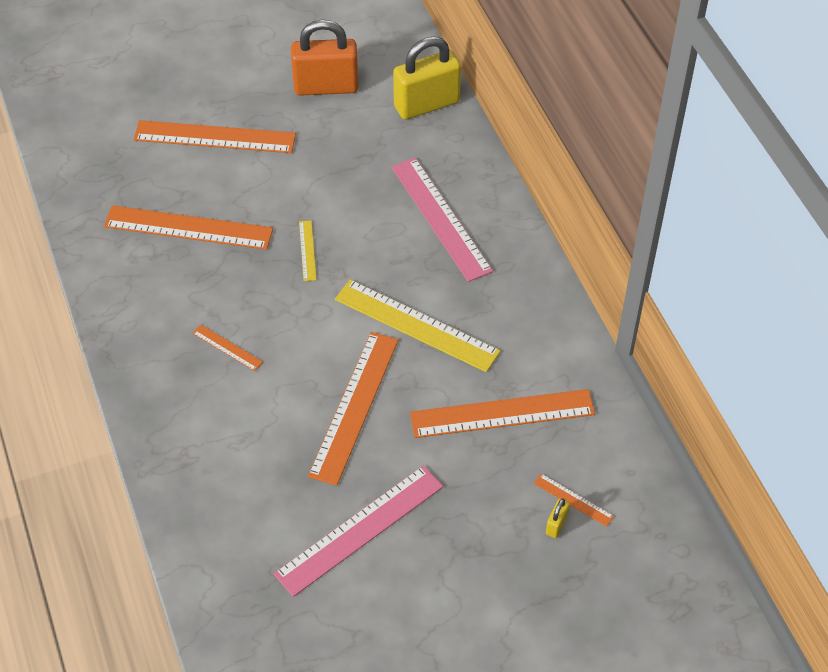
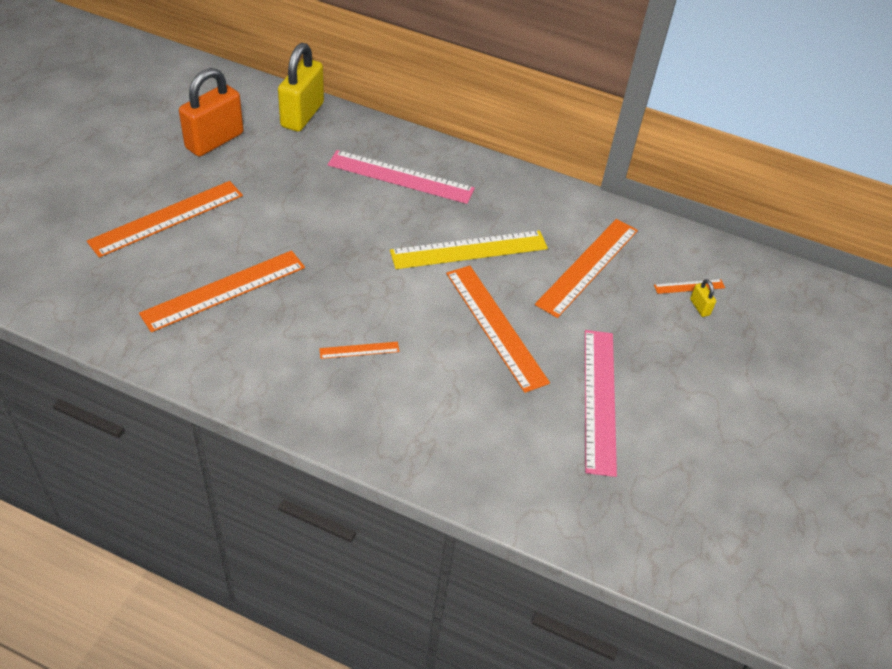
camera: 50 degrees left, 5 degrees down
(307, 250) = (335, 250): yellow ruler -> none

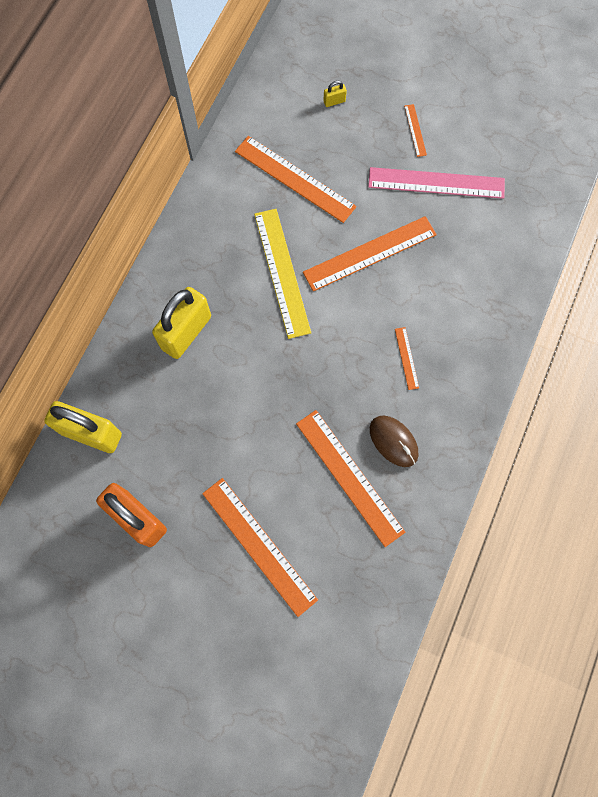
camera: 85 degrees left, 25 degrees up
(258, 330) = (393, 441): none -> brown mouse
(400, 177) = (186, 332): pink ruler -> yellow padlock
(689, 286) = (311, 105): orange ruler -> orange ruler (415, 130)

